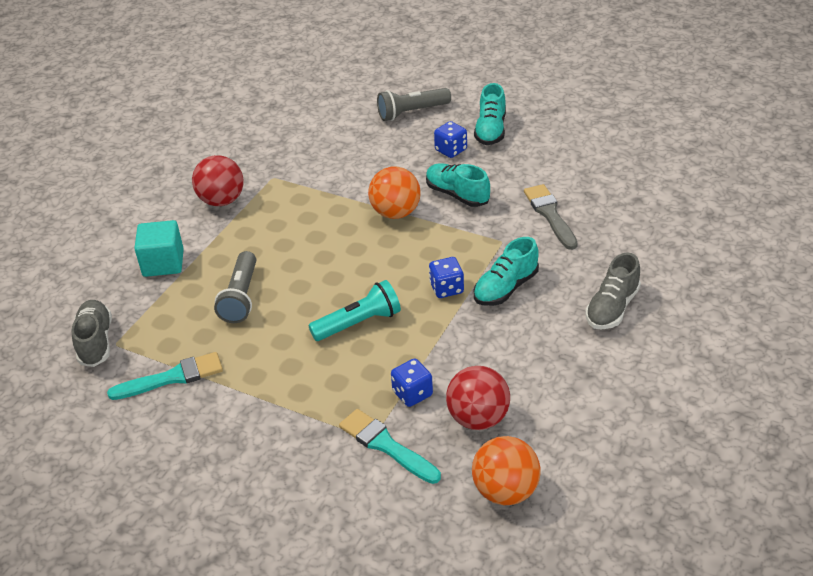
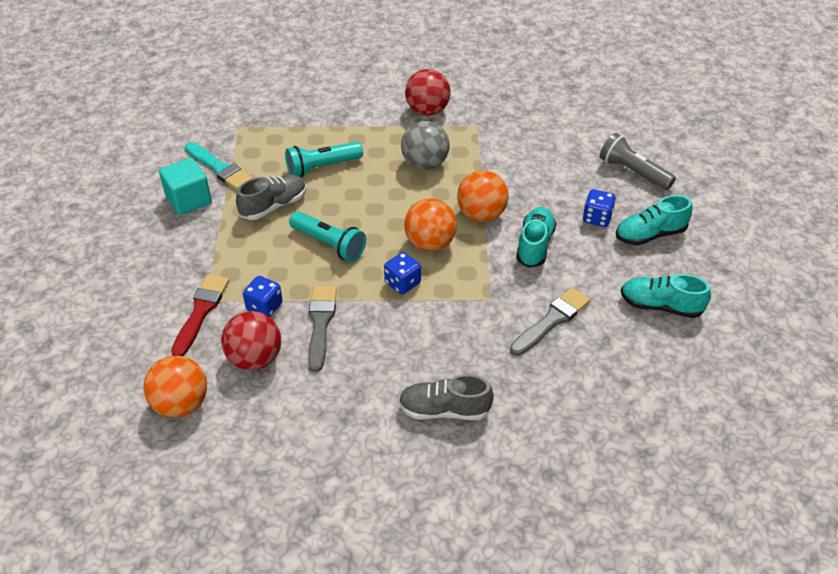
camera: 60 degrees right, 5 degrees up
(95, 342) = (236, 117): grey shoe -> grey shoe (274, 206)
(163, 263) = (336, 112): turquoise cube -> turquoise cube (189, 200)
(241, 297) = (322, 167): grey flashlight -> turquoise flashlight
(298, 226) = (425, 164): none -> grey ball
(386, 445) = (201, 311): turquoise brush -> red brush
(408, 255) = (430, 243): none -> orange ball
(461, 358) = (320, 323): none -> grey brush
(506, 288) = (426, 322): turquoise shoe -> turquoise shoe (660, 306)

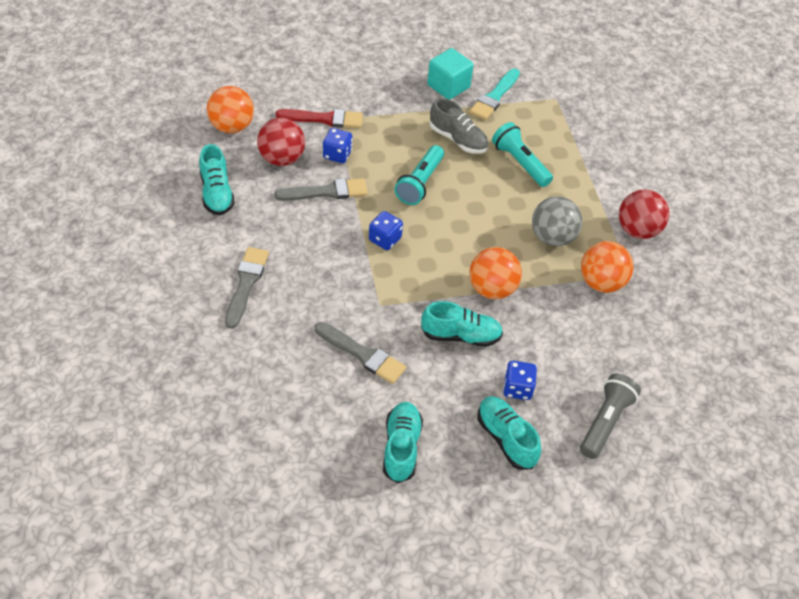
camera: 75 degrees right, 5 degrees up
(294, 428) = (217, 193): none -> turquoise shoe
(430, 243) = (441, 253): orange ball -> orange ball (601, 282)
(444, 410) = (246, 283): grey shoe -> grey brush

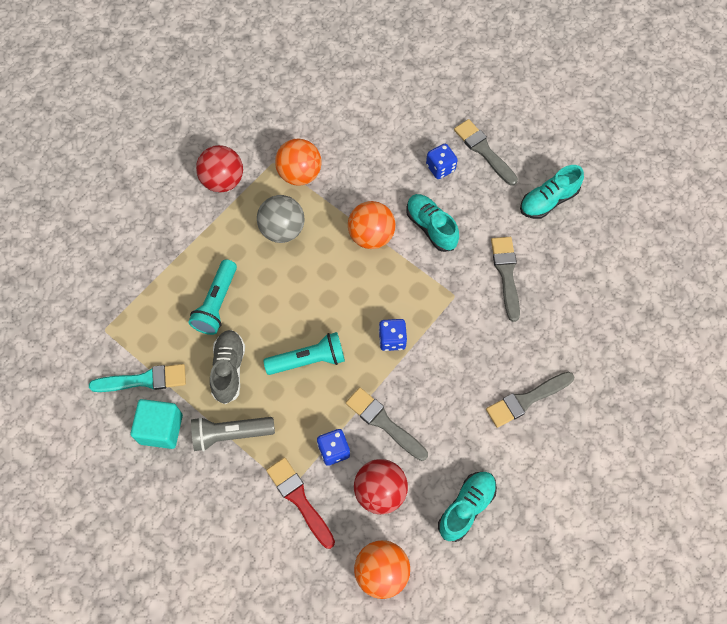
camera: 125 degrees left, 15 degrees up
(506, 438) = (483, 151): turquoise shoe -> grey brush
(605, 422) = (418, 108): grey flashlight -> grey flashlight (230, 434)

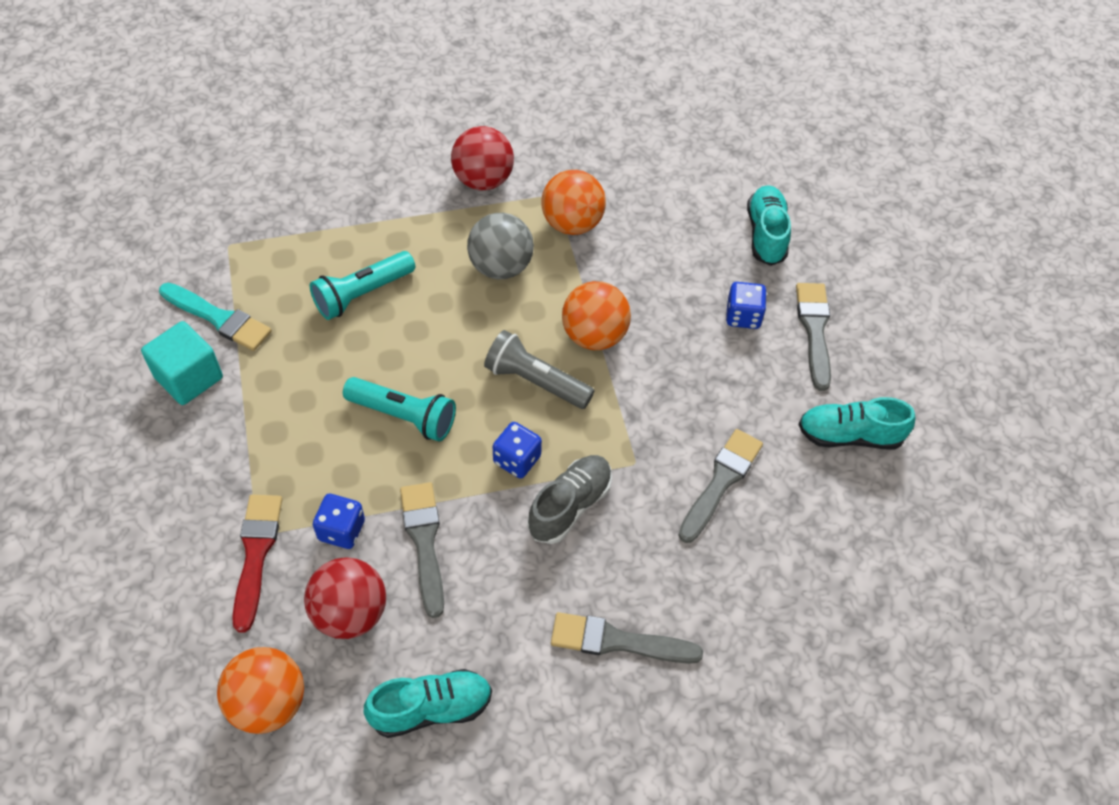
camera: 35 degrees right, 10 degrees down
(229, 369) = (311, 367): grey shoe -> grey shoe (570, 506)
(230, 434) = (251, 433): grey flashlight -> grey flashlight (536, 381)
(431, 227) = (674, 371): turquoise shoe -> turquoise shoe (766, 234)

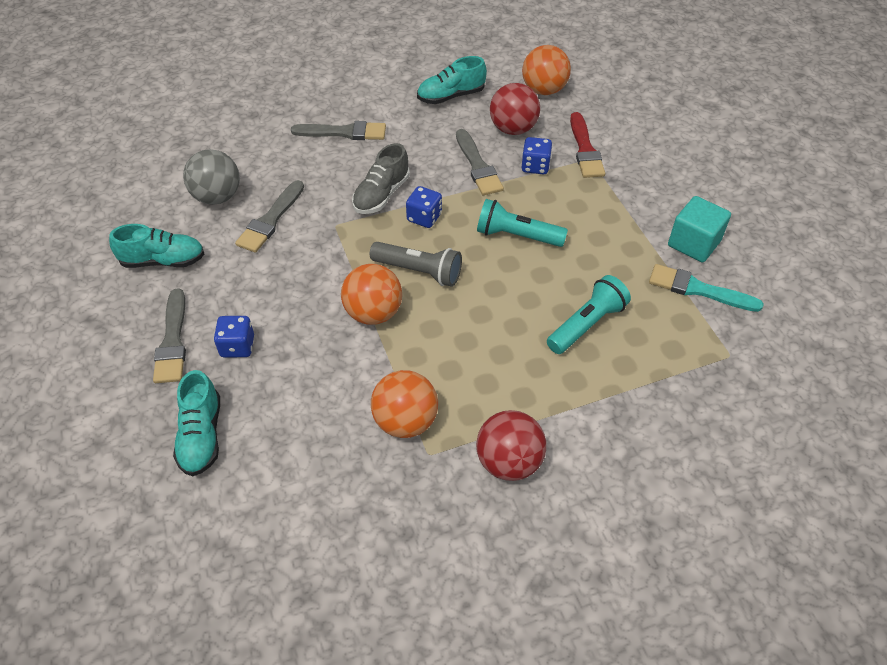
camera: 175 degrees right, 5 degrees down
(501, 267) = (468, 365): grey ball -> grey ball (217, 197)

